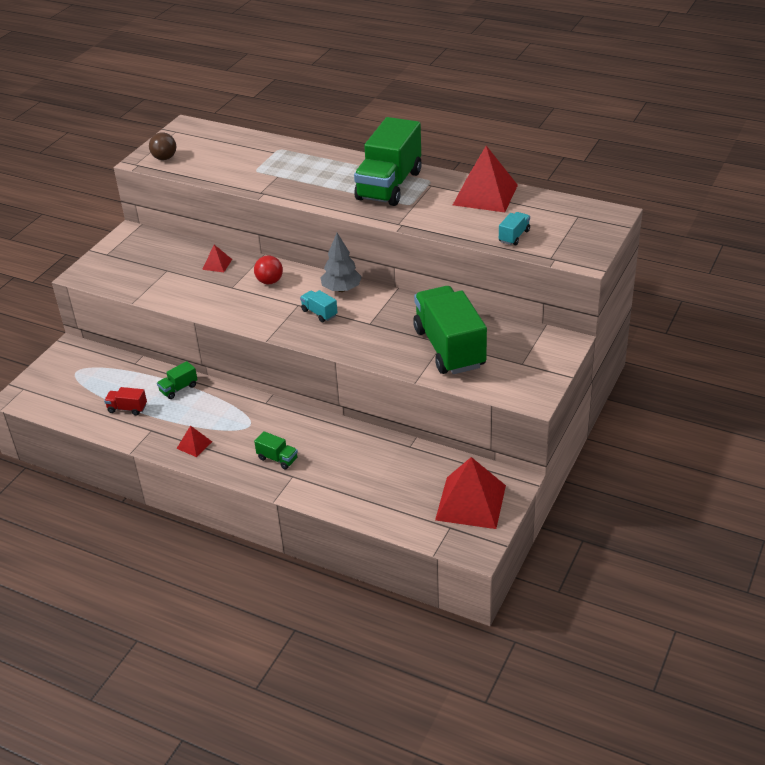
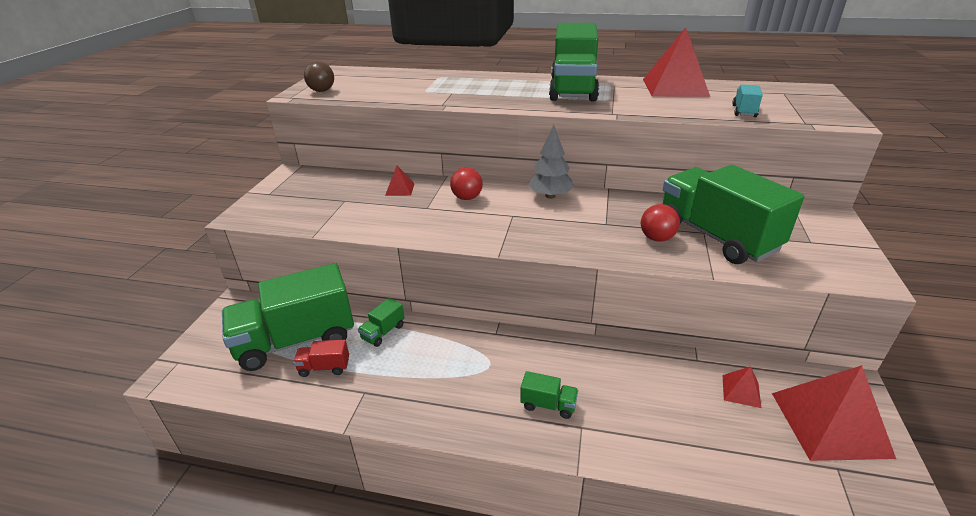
camera: 15 degrees left, 5 degrees down
(111, 385) = (296, 340): none -> green truck
(194, 445) = (430, 404): red pyramid -> red pyramid (741, 391)
(319, 313) = (542, 220): turquoise truck -> none
(400, 343) = (657, 238): none -> red ball

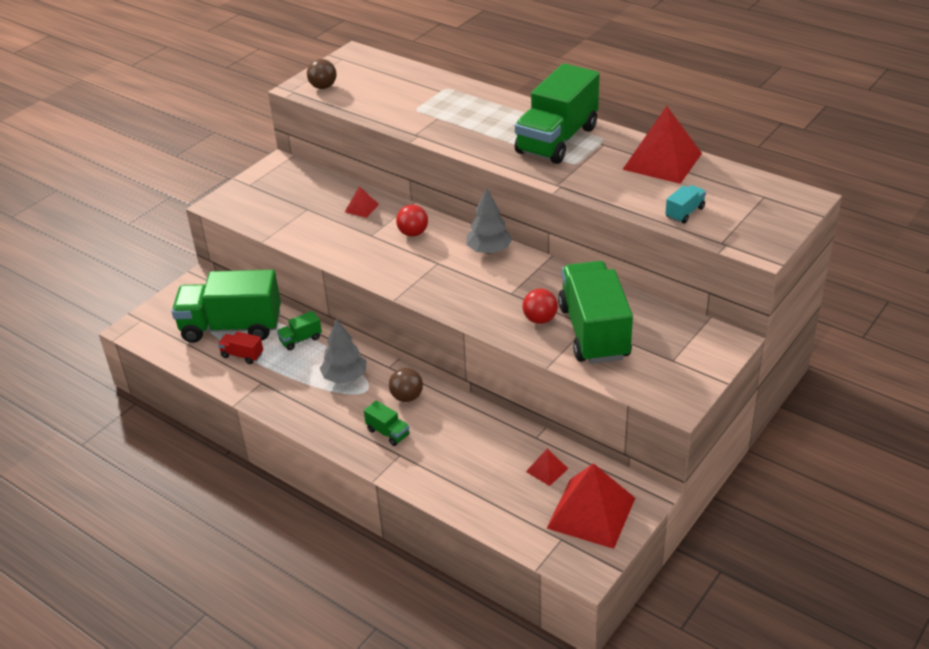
camera: 25 degrees right, 5 degrees up
(457, 358) = (345, 377): none -> grey tree
(537, 358) = (407, 397): none -> brown ball

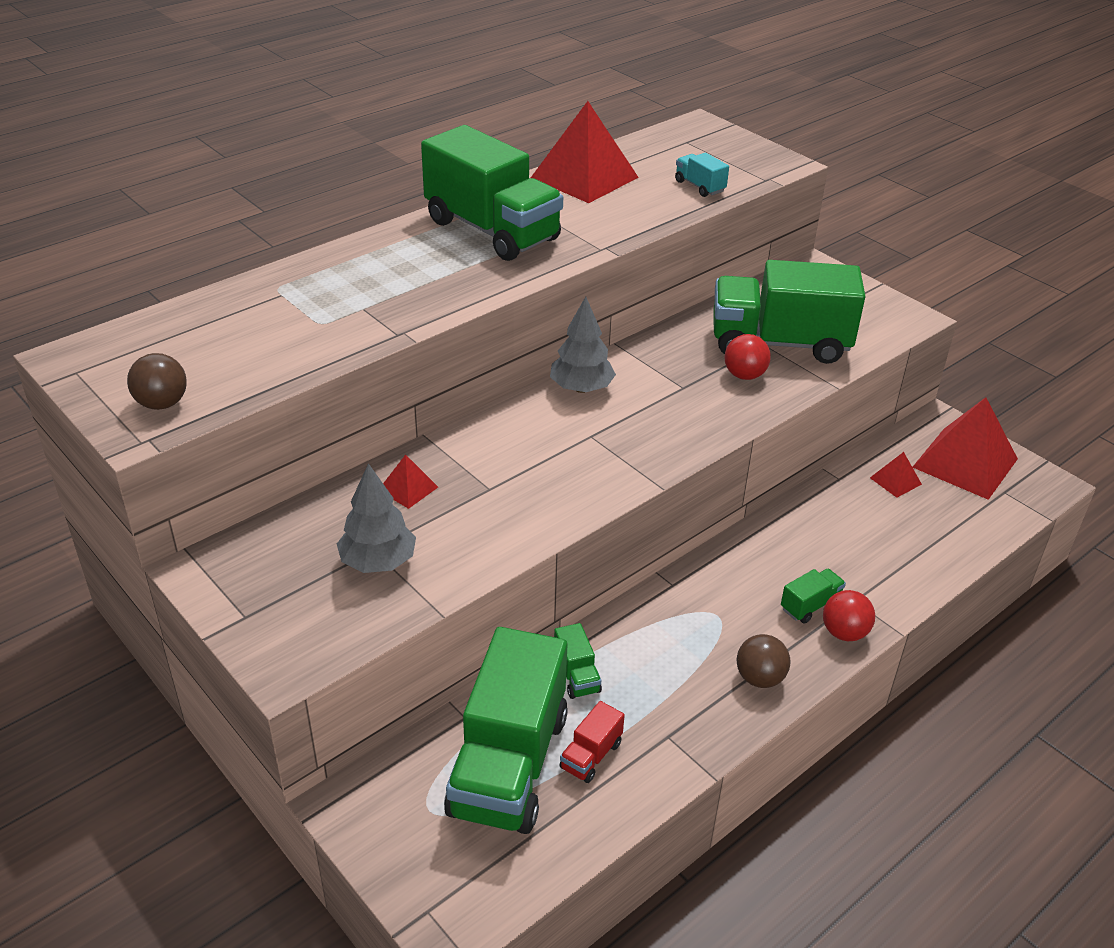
camera: 80 degrees left, 0 degrees up
(345, 377) = (683, 634): grey tree -> grey tree (378, 562)
(407, 397) = (742, 576): brown ball -> brown ball (759, 678)
(413, 233) = (506, 447): red ball -> red ball (844, 633)

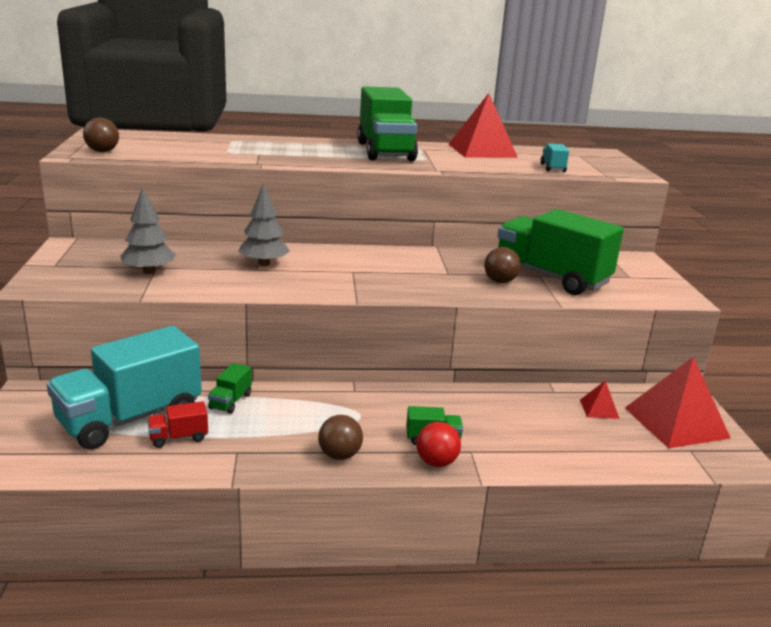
camera: 35 degrees right, 15 degrees down
(408, 488) = (215, 255): red pyramid -> none
(509, 764) = (130, 418): green truck -> turquoise truck
(581, 388) = (382, 254): grey tree -> grey tree (264, 264)
(744, 375) = (500, 281): red ball -> brown ball

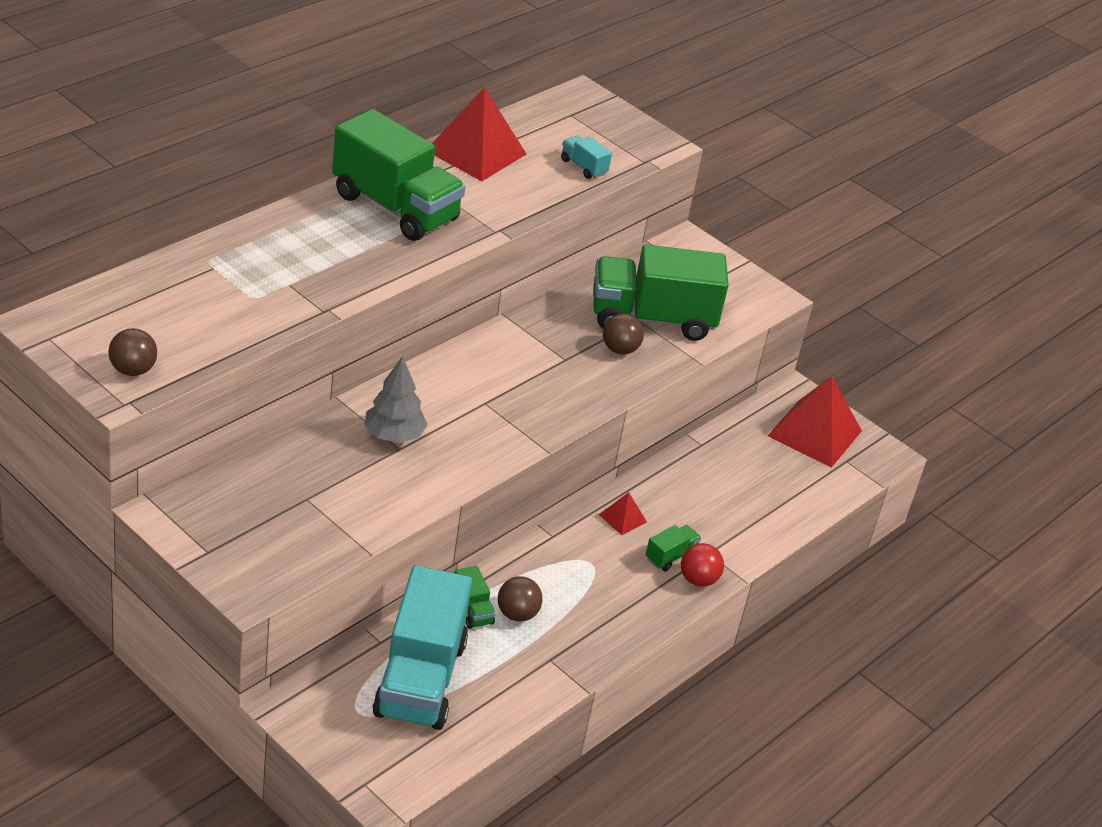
camera: 45 degrees left, 15 degrees up
(149, 271) = (312, 509): grey tree -> none
(178, 437) = (487, 673): red truck -> none
(340, 455) = (626, 615): brown ball -> brown ball (517, 614)
(599, 409) = (751, 448): red pyramid -> red pyramid (623, 518)

